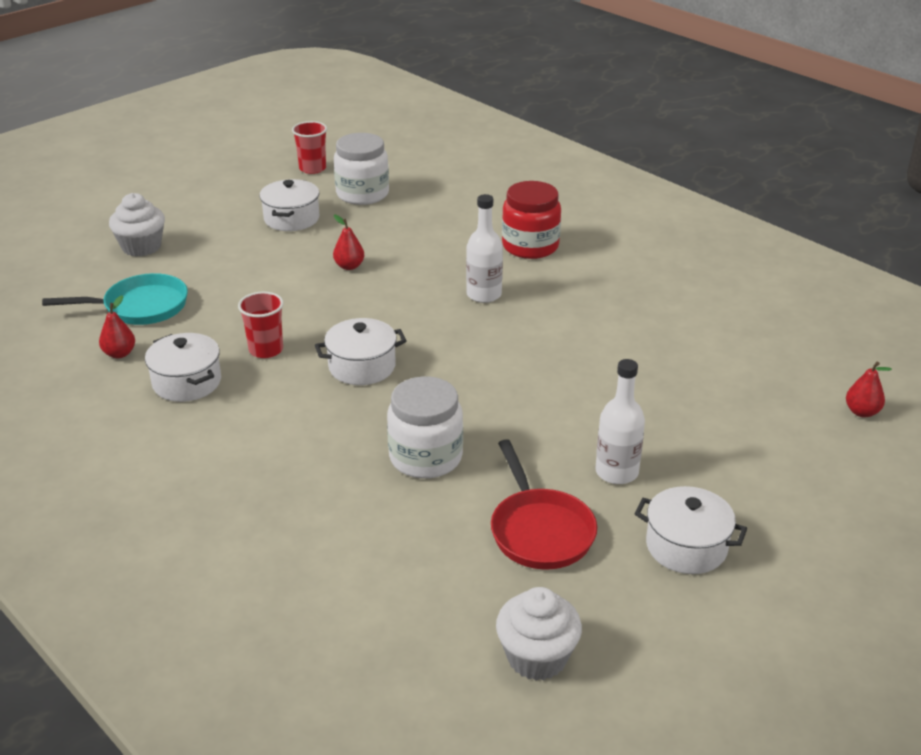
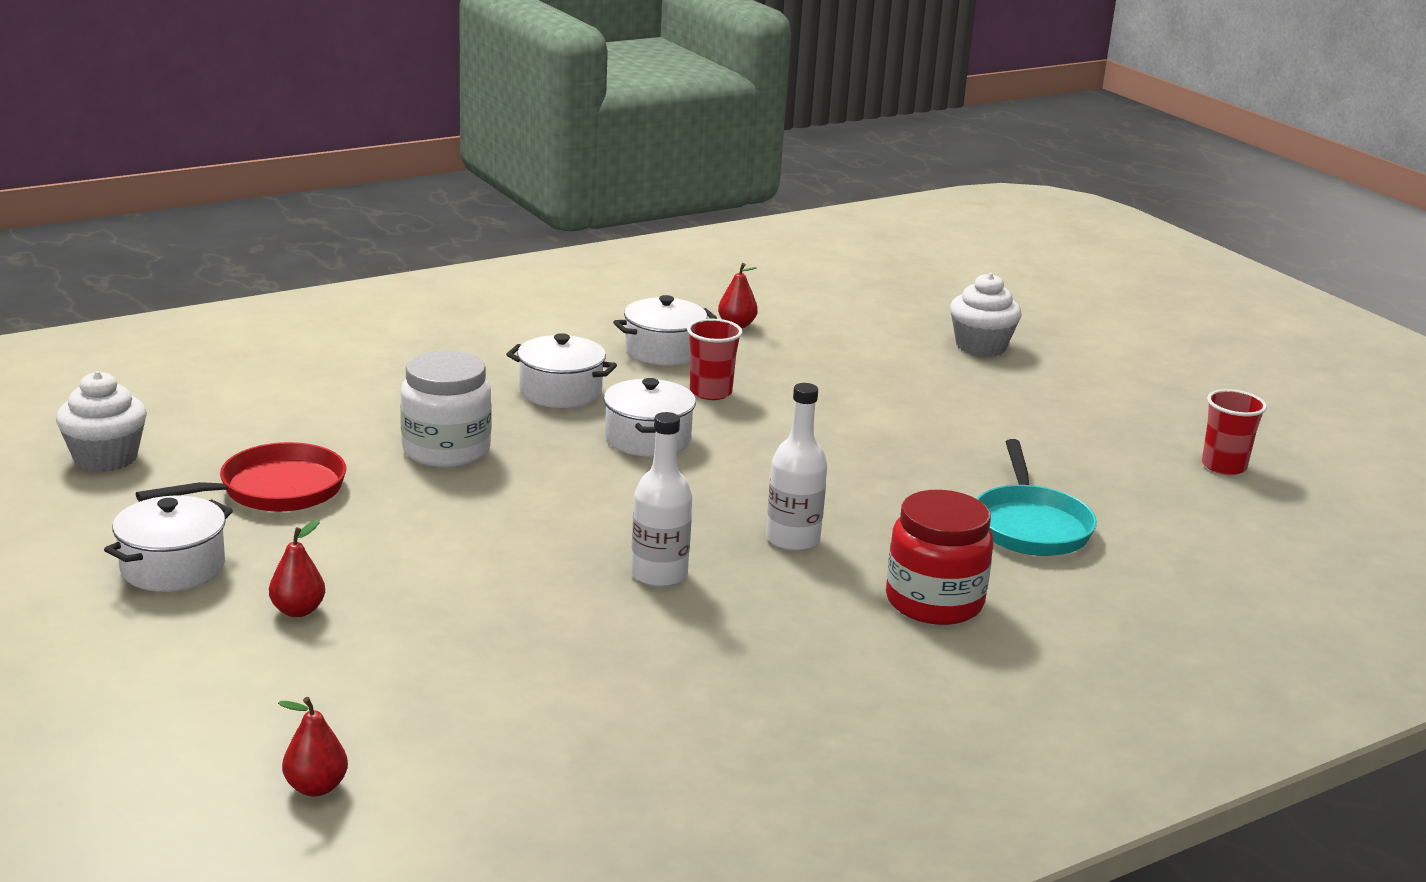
camera: 100 degrees right, 10 degrees down
(140, 307) = (833, 339): turquoise pan -> turquoise pan (1030, 526)
(291, 219) = (1050, 436): white pot -> white pot (560, 392)
(349, 266) = (901, 459): red pear -> red pear (298, 610)
(362, 194) = (1131, 493): white jar -> none
(540, 531) = (274, 490): red pan -> red pan turned 150 degrees clockwise
(616, 472) = (334, 554): white bottle -> white bottle (659, 574)

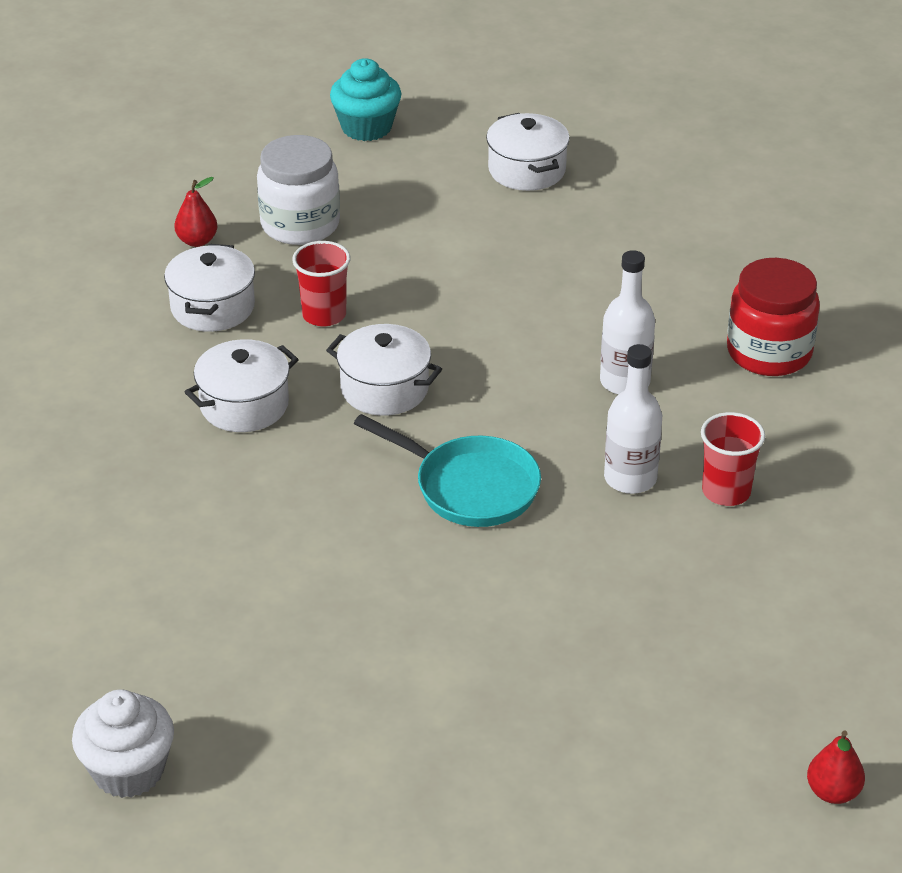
camera: 55 degrees left, 15 degrees up
(173, 567) = (406, 781): white pot -> white pot (527, 170)
(274, 490) = (299, 665): red pan -> none
(298, 610) = (544, 718): red pear -> none
(446, 450) = (306, 522): white jar -> white jar (300, 224)
(981, 346) = (366, 127): white cupcake -> turquoise cupcake
(1030, 526) = (690, 252): turquoise pan -> turquoise pan (470, 487)
(1223, 466) = (669, 116): red cup -> red cup (726, 491)

